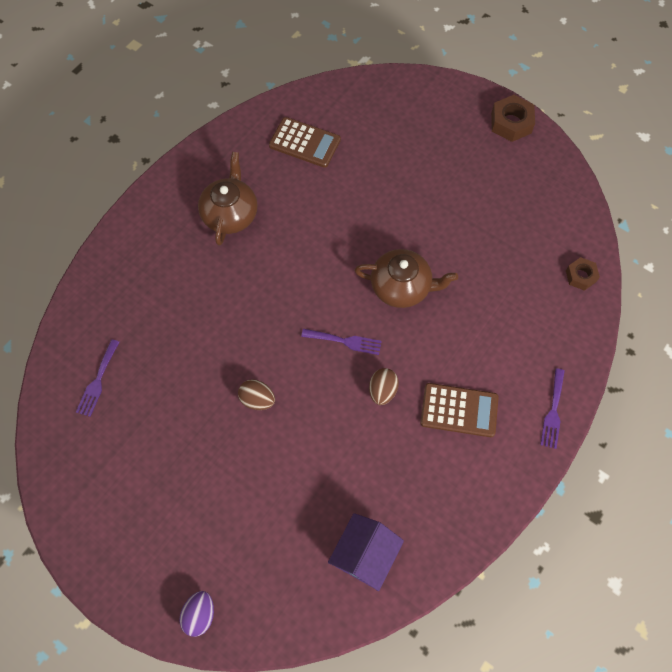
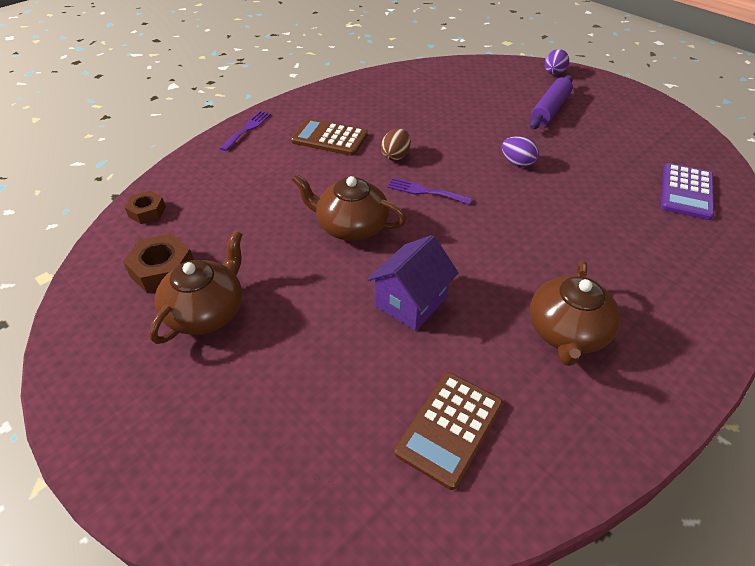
camera: 170 degrees left, 20 degrees down
(98, 381) = (686, 192): purple fork -> purple calculator
(214, 513) = (549, 109): none -> purple rolling pin
(257, 399) = (517, 163): brown egg -> purple egg
(305, 143) = (450, 428): brown calculator -> brown calculator turned 90 degrees counterclockwise
(364, 555) = (431, 83): purple house -> purple house (411, 302)
(479, 192) = (206, 311): none -> brown teapot
(511, 123) = (93, 409): brown nut -> brown nut (163, 270)

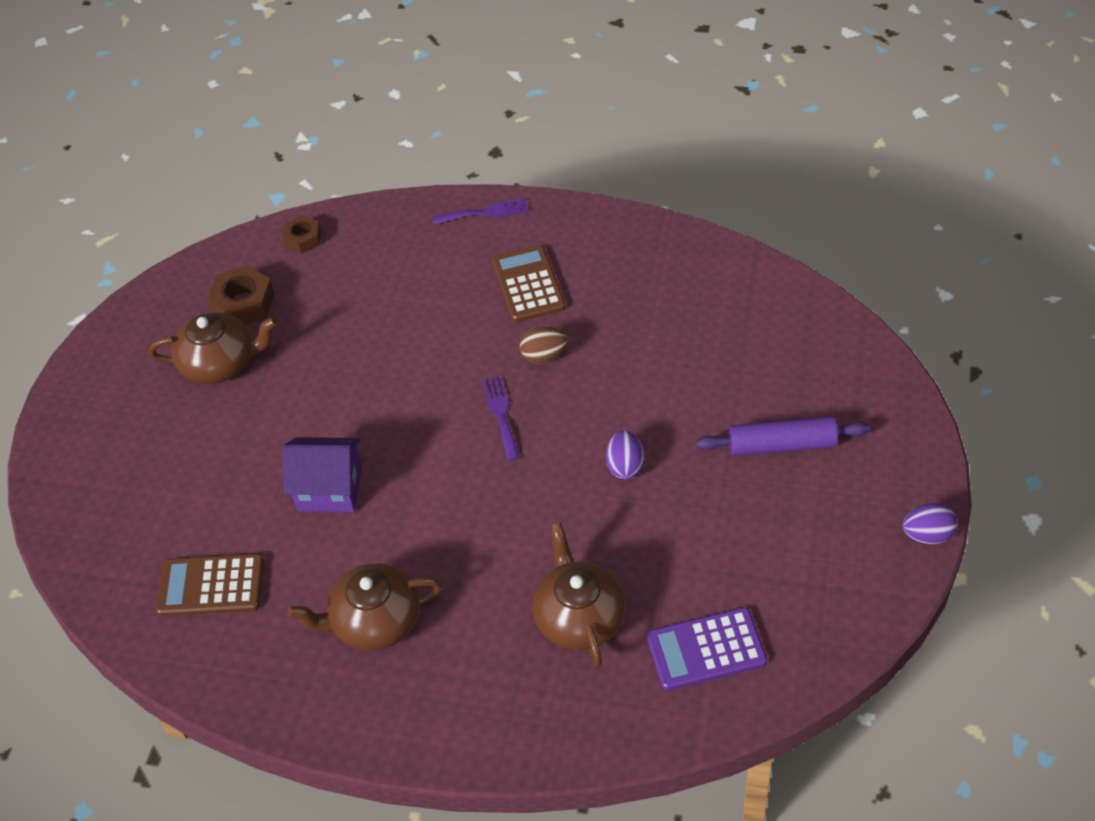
camera: 60 degrees right, 5 degrees up
(351, 226) = (397, 389): brown teapot -> brown teapot (579, 617)
(553, 73) = (890, 408): purple egg -> purple egg (927, 535)

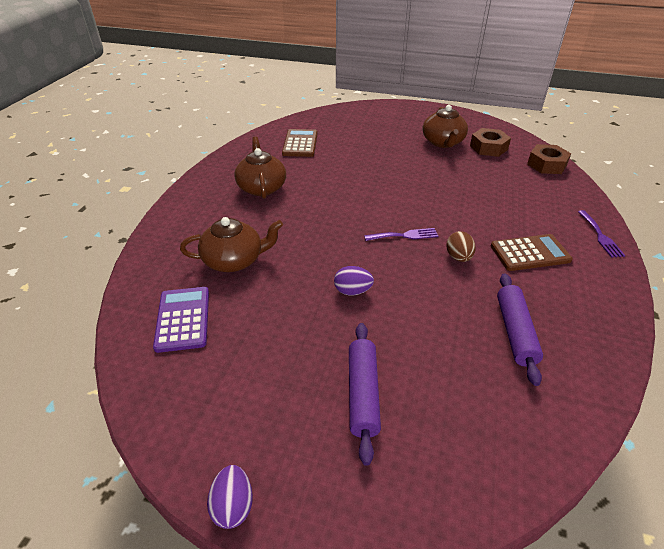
camera: 90 degrees right, 10 degrees down
(303, 239) = (546, 165): brown nut -> brown nut, size x1.56
(330, 489) = (353, 174): purple house -> none
(669, 313) = (515, 332): none -> purple rolling pin

